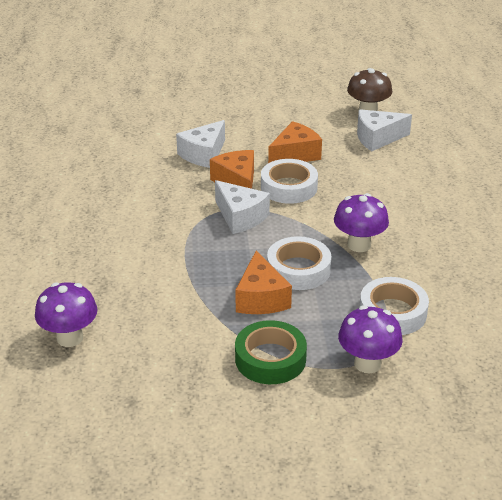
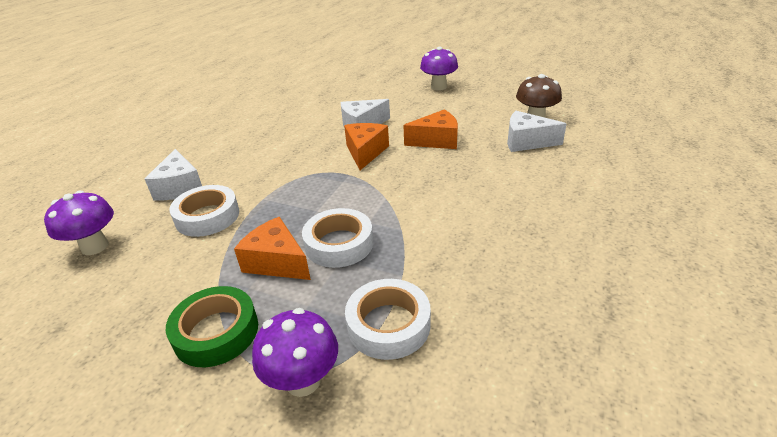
camera: 30 degrees right, 0 degrees up
(240, 217) = (338, 181): white cheese -> white cheese (180, 187)
(261, 298) = (277, 262): orange cheese -> orange cheese turned 105 degrees clockwise
(289, 187) = (405, 166): white tape -> white tape (207, 216)
(359, 245) = (420, 236): purple mushroom -> purple mushroom (438, 87)

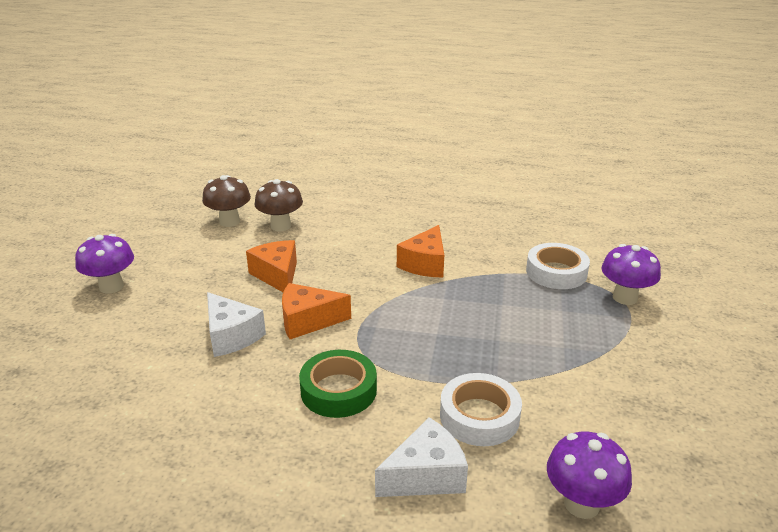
camera: 105 degrees left, 5 degrees down
(216, 332) = (619, 349): green tape -> green tape (338, 390)
(277, 262) = (525, 339): orange cheese -> orange cheese (425, 264)
(339, 244) = (482, 309): white tape -> none
(526, 142) = (281, 226): white cheese -> brown mushroom

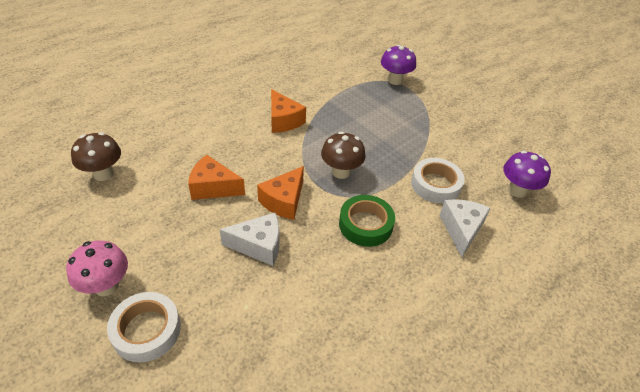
camera: 55 degrees left, 15 degrees up
(111, 286) = (106, 286): purple mushroom -> pink mushroom
(281, 226) = (150, 152): brown mushroom -> brown mushroom (341, 172)
(556, 272) = (349, 84): white tape -> white tape (146, 330)

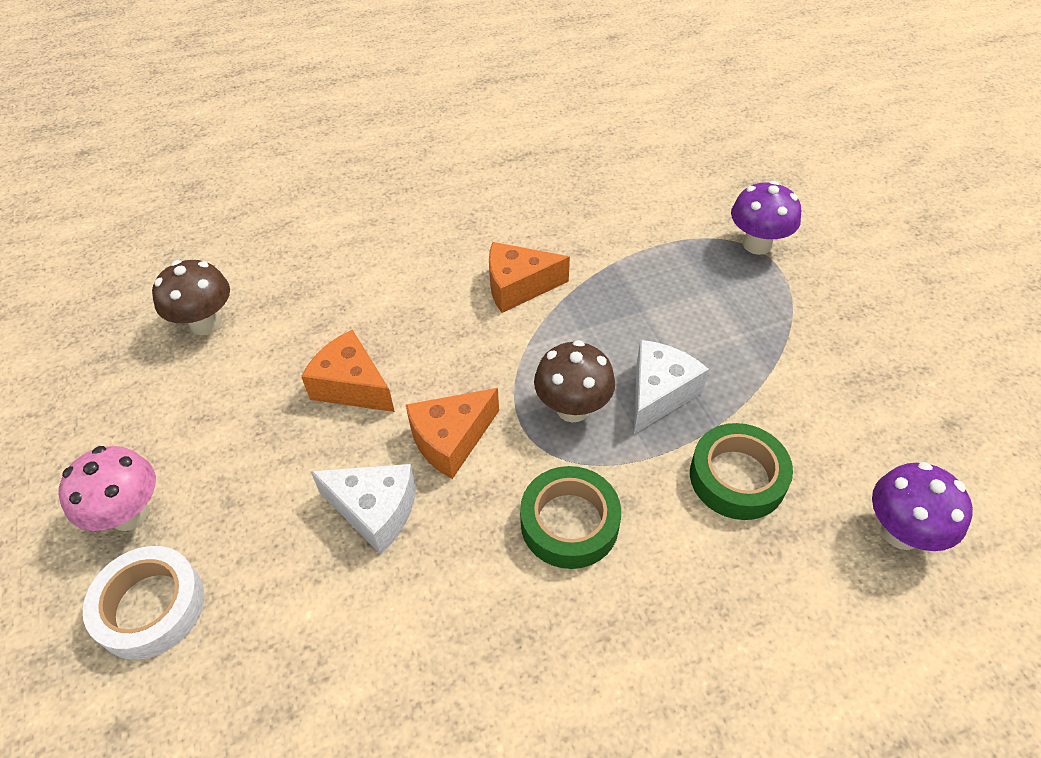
camera: 25 degrees right, 5 degrees up
(283, 120) = (518, 287): orange cheese -> orange cheese turned 90 degrees clockwise
(435, 185) = (737, 477): white tape -> green tape
(461, 229) = (744, 583): white cheese -> white cheese (658, 393)

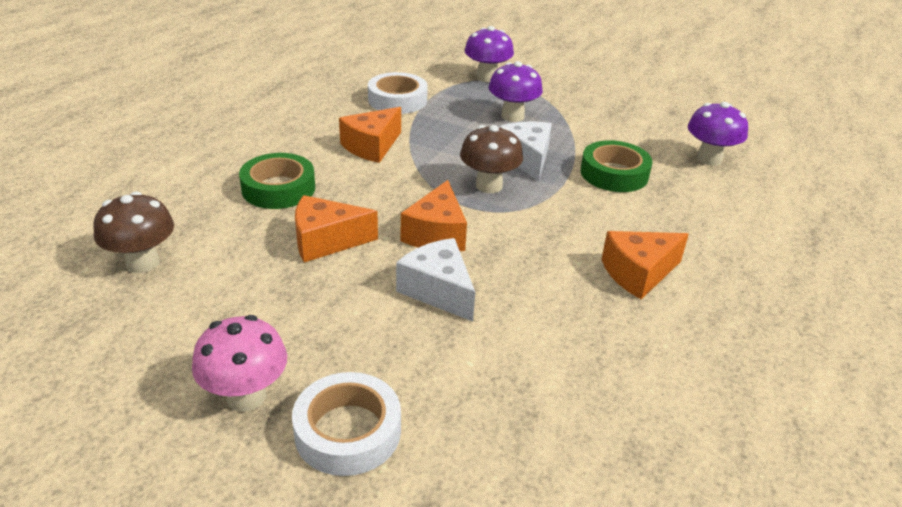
camera: 45 degrees left, 15 degrees down
(375, 511) = (438, 290): white cheese -> white cheese turned 105 degrees counterclockwise
(569, 523) = (560, 234): green tape -> green tape (278, 188)
(587, 636) = (638, 273): none -> orange cheese
(615, 233) = (397, 100): none -> white tape
(717, 321) = (512, 116): none -> purple mushroom

